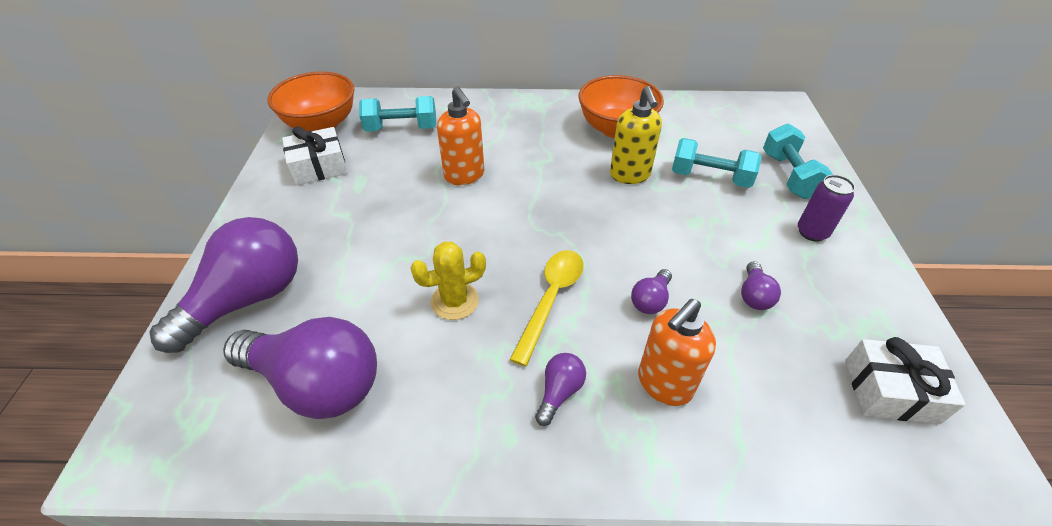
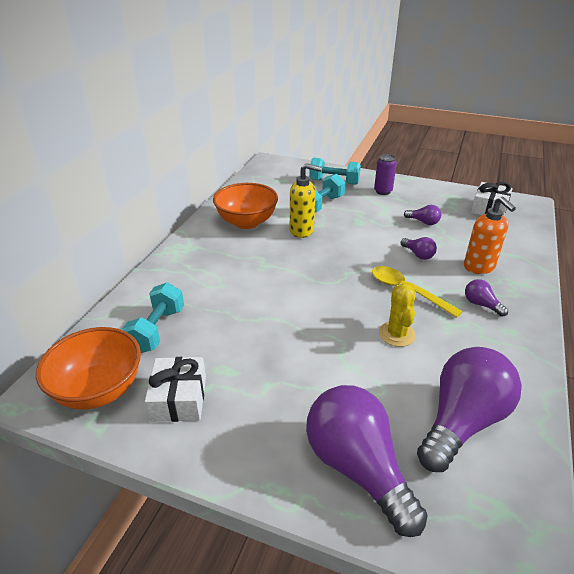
camera: 70 degrees left, 10 degrees down
(464, 176) = (256, 303): orange soap dispenser -> none

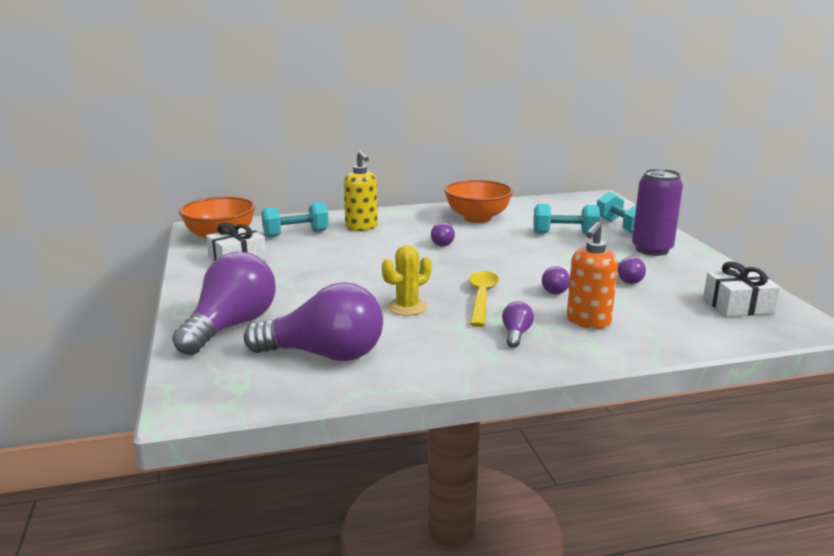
camera: 55 degrees right, 15 degrees down
(280, 260) = (442, 243): none -> purple light bulb
(302, 231) = (503, 238): yellow soap dispenser -> yellow soap dispenser (361, 227)
(383, 191) = (652, 250): purple can -> purple can, size x1.64

